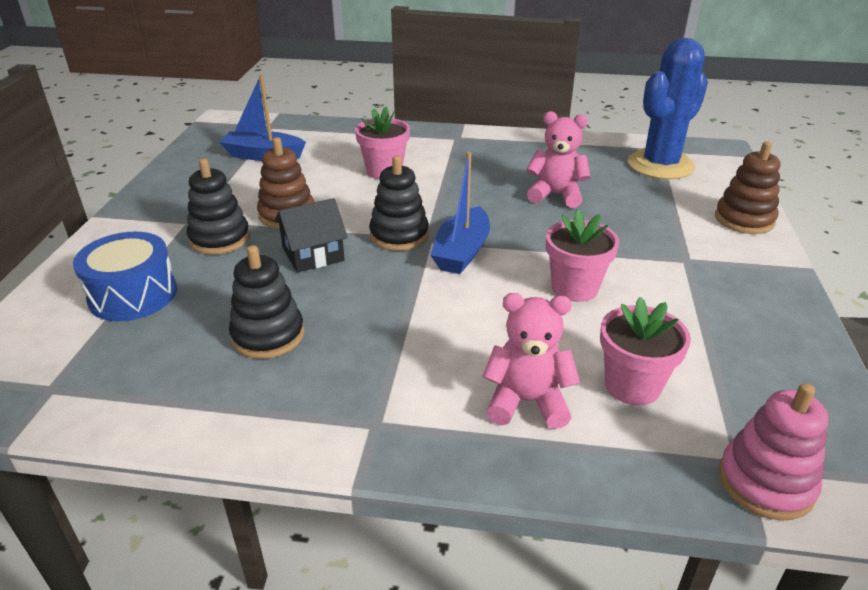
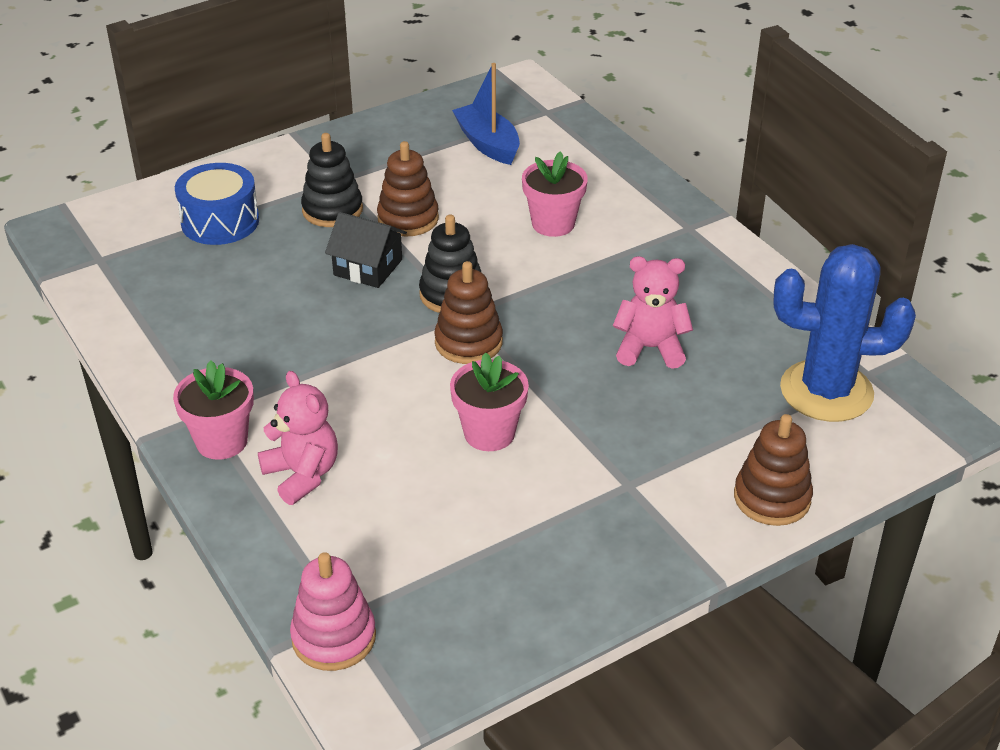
camera: 50 degrees right, 5 degrees up
(268, 335) = (244, 310): black stacking toy -> none
(462, 252) = (468, 342): blue boat -> brown stacking toy
(556, 195) = (650, 348): pink teddy bear -> pink teddy bear turned 60 degrees counterclockwise
(632, 385) = (381, 523): pink flower pot -> pink flower pot (222, 441)

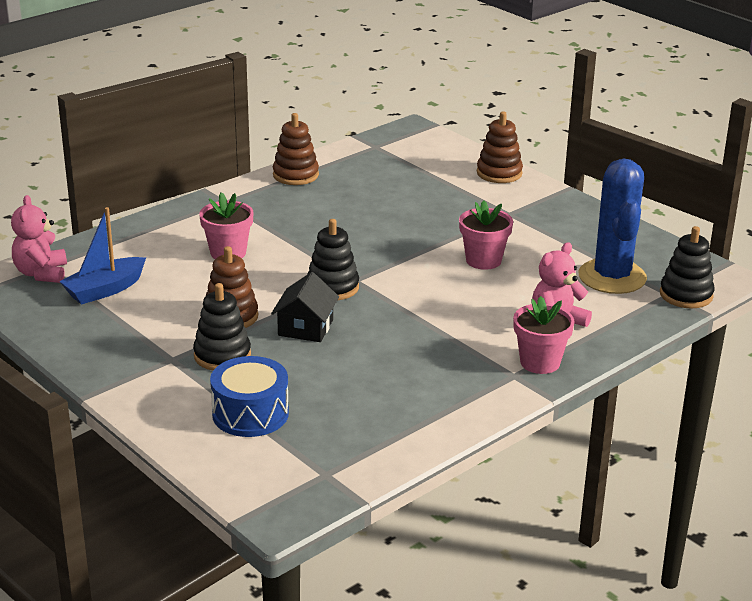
camera: 100 degrees left, 10 degrees down
(334, 637) = (686, 295): pink stacking toy -> black stacking toy
(468, 342) = (389, 276): brown stacking toy -> brown stacking toy (295, 175)
(650, 348) = (373, 211): pink teddy bear -> pink teddy bear (41, 273)
(826, 391) = (397, 158): blue cactus -> blue cactus (612, 277)

